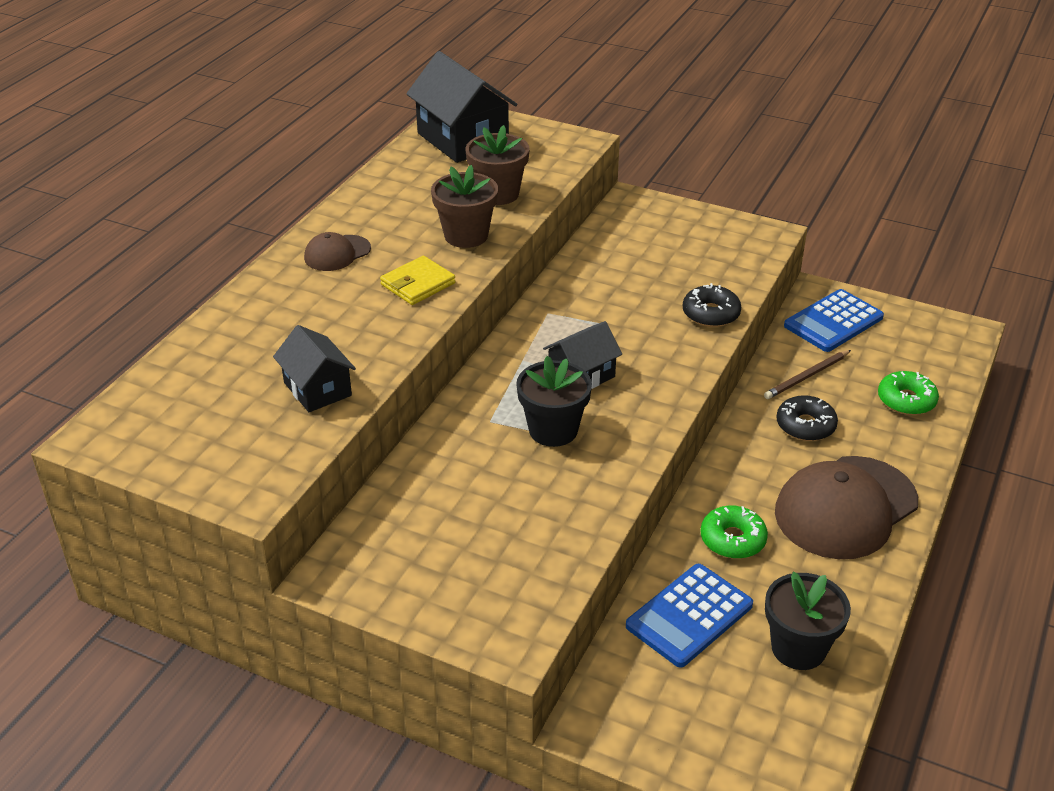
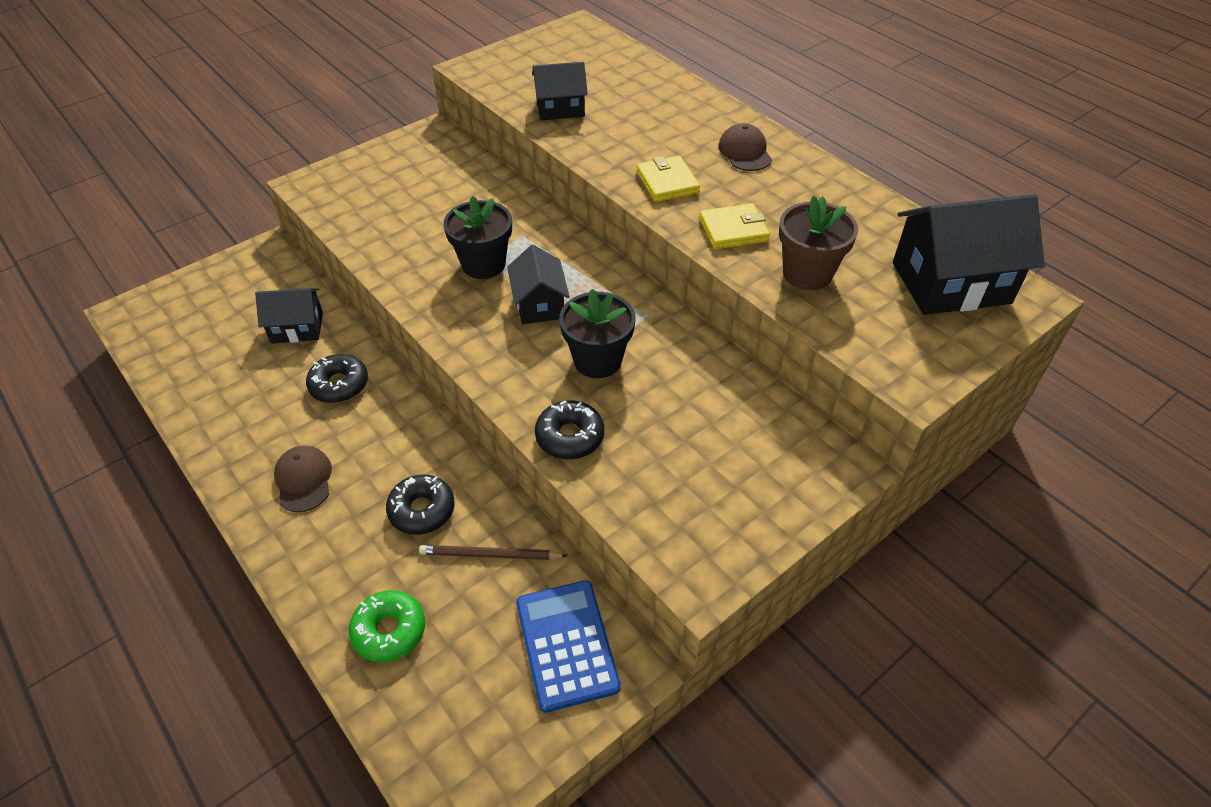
camera: 115 degrees right, 10 degrees up
(466, 236) = (733, 230): brown flower pot -> yellow wallet
(689, 616) = (297, 328): blue calculator -> black house
(732, 539) = (339, 385): green donut -> black donut
(798, 648) = (215, 372): black flower pot -> black flower pot (597, 360)
(806, 377) = (490, 555): brown pencil -> brown pencil turned 75 degrees counterclockwise
(845, 508) = (303, 480): brown cap -> brown cap, size x0.48

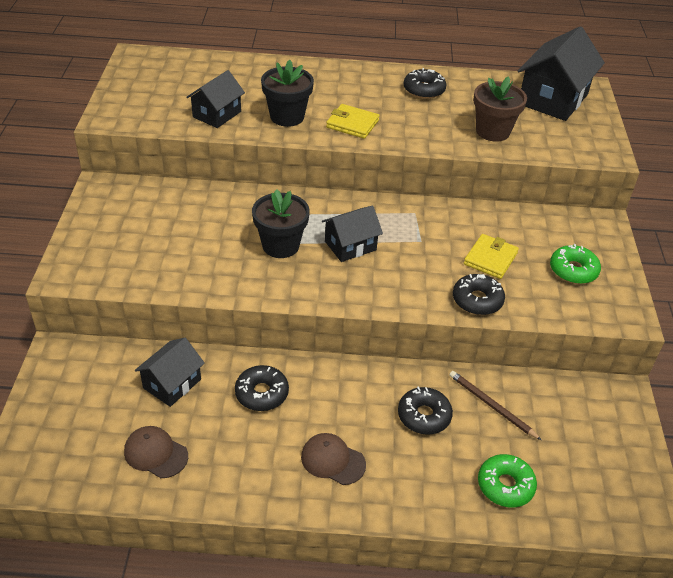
camera: 50 degrees left, 5 degrees down
(490, 555) = (491, 406): brown pencil -> brown pencil turned 90 degrees clockwise
(539, 304) = (350, 246): black house -> black house turned 60 degrees counterclockwise
(566, 645) = (586, 412): blue calculator -> none
(597, 360) = (428, 253): black flower pot -> black flower pot (287, 117)
(719, 487) = (573, 270): none -> green donut
(733, 230) = (426, 130): yellow wallet -> yellow wallet (490, 258)
(745, 152) = (364, 84): brown cap -> brown cap (155, 453)
(802, 190) = (424, 90): none -> black donut

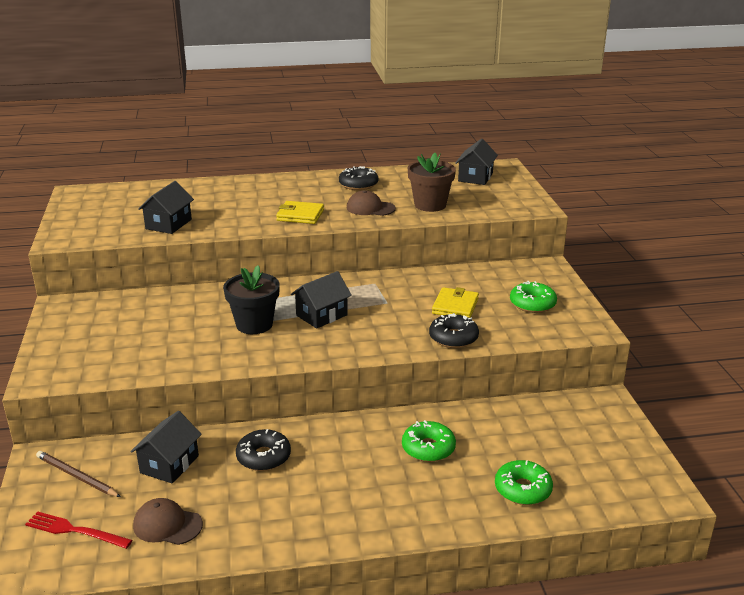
camera: 10 degrees left, 15 degrees down
(72, 442) = (75, 531): none -> red fork
(287, 117) = (237, 218): black flower pot -> none
(333, 460) = (350, 499): brown cap -> brown cap (370, 208)
(424, 416) = (428, 448): black donut -> green donut
(491, 406) = (489, 429): brown pencil -> brown pencil (76, 476)
(553, 99) = (475, 177): black house -> black house, size x0.59

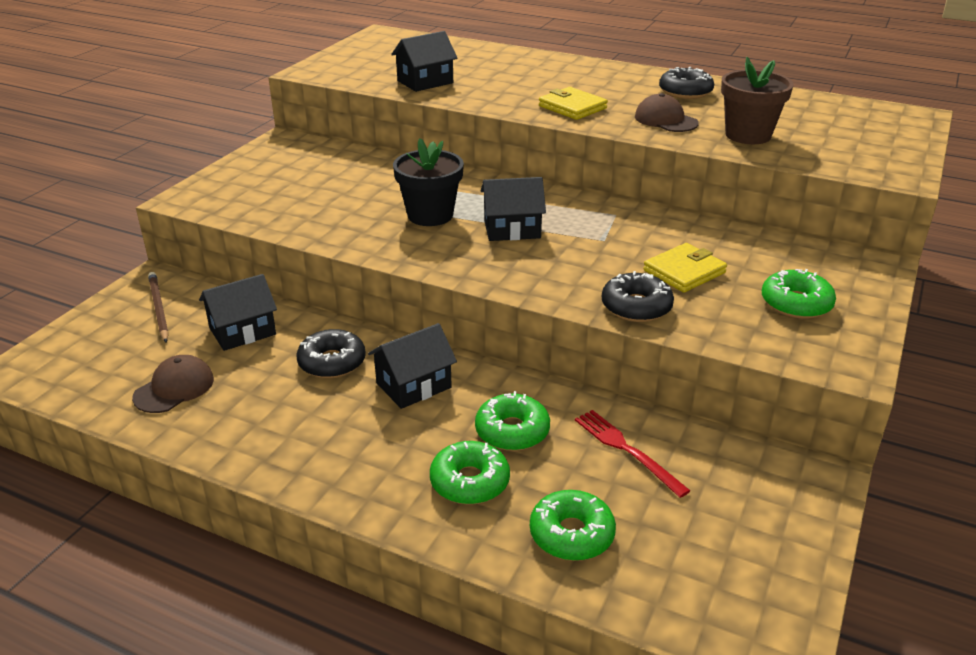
camera: 35 degrees right, 5 degrees up
(75, 531) = (101, 357): red fork -> red fork (627, 450)
(167, 525) = (174, 388): brown cap -> brown cap turned 75 degrees clockwise
(437, 489) = (469, 482): none -> green donut
(475, 177) = (855, 119): black house -> black house (413, 385)

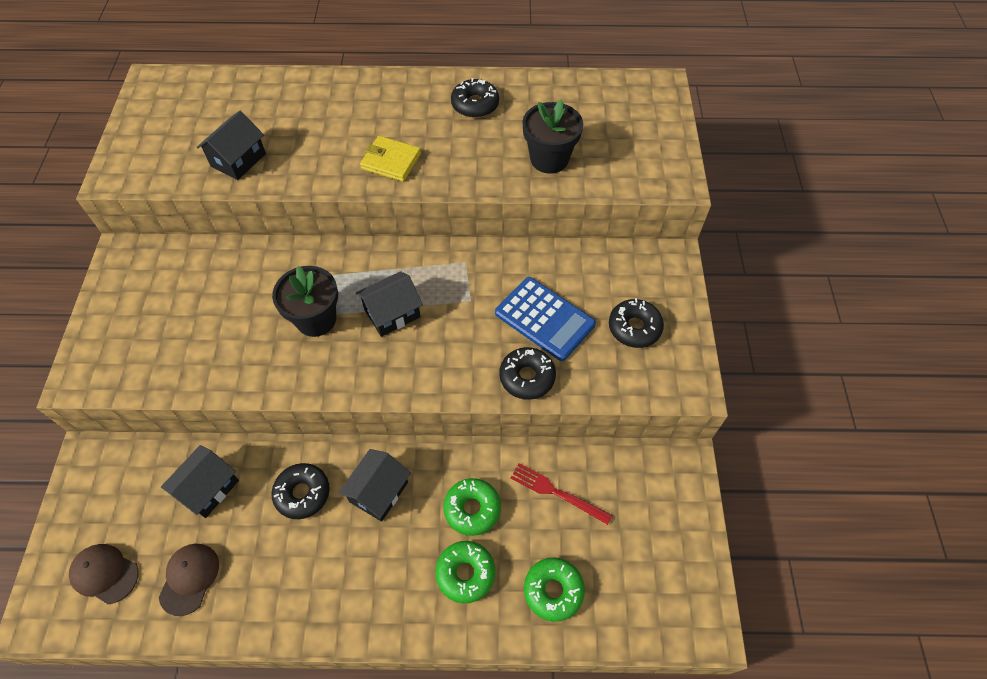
camera: 25 degrees left, 25 degrees up
(159, 308) = (117, 490): brown pencil -> none
(665, 120) = (476, 157): brown cap -> brown cap (104, 574)
(684, 271) = (544, 319): yellow wallet -> blue calculator
(748, 135) = (549, 159): brown flower pot -> black flower pot
(796, 304) = (634, 327): green donut -> black donut

